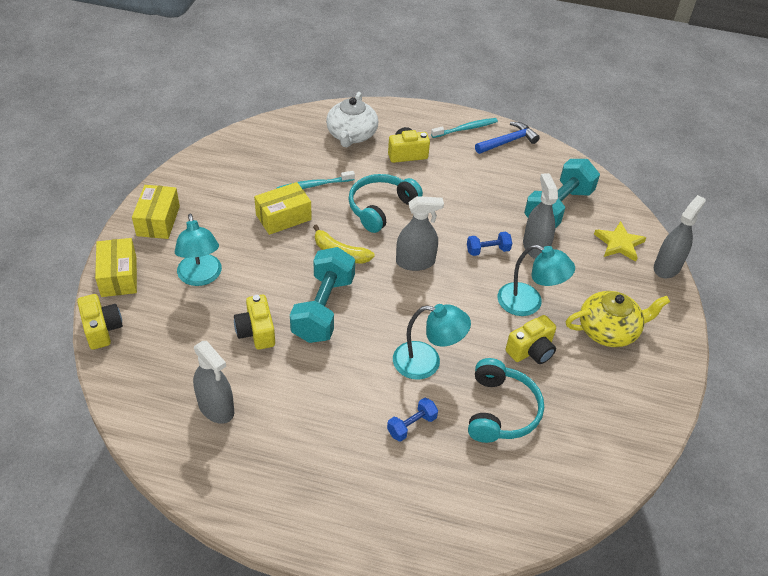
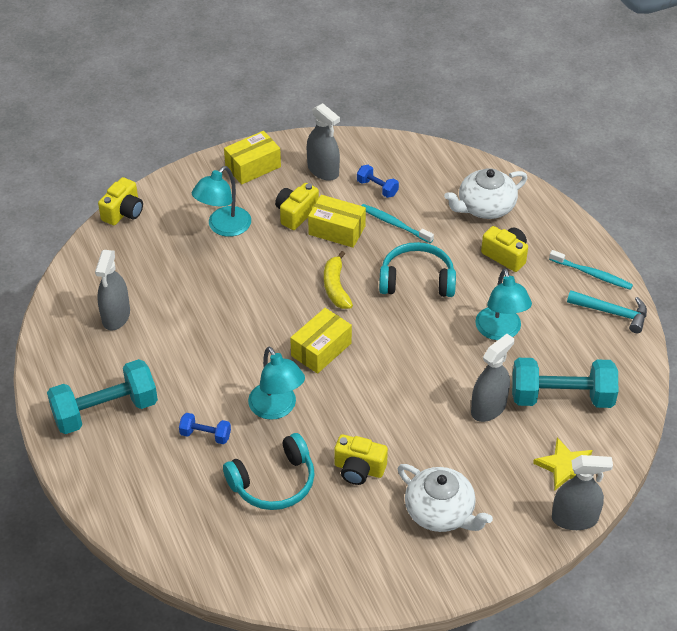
camera: 55 degrees right, 0 degrees up
(119, 276) = (178, 186): yellow box -> yellow box (321, 349)
(256, 332) = (204, 292): yellow camera -> yellow camera (296, 214)
(323, 308) = (267, 314): turquoise dumbbell -> turquoise dumbbell (105, 411)
(415, 262) = (378, 339): grey spray bottle -> grey spray bottle (323, 170)
(487, 250) = (446, 377): blue dumbbell -> blue dumbbell (377, 188)
(508, 141) = (612, 313): blue hammer -> turquoise hammer
(528, 303) = (412, 439): turquoise lamp -> turquoise lamp (500, 331)
(608, 330) = (440, 512): yellow teapot -> white teapot

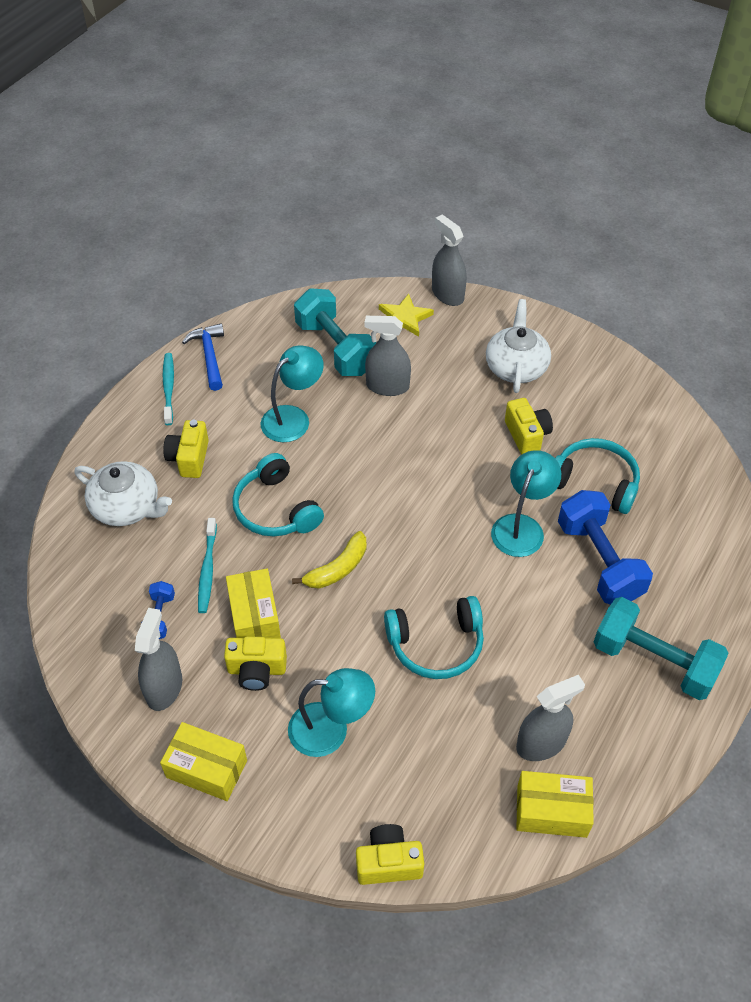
camera: 125 degrees left, 5 degrees up
(205, 435) = (599, 561): blue dumbbell -> blue dumbbell, size x2.11
(230, 305) = (436, 644): none -> turquoise headphones
(321, 349) = (426, 534): yellow box -> yellow box (551, 811)
(612, 313) = (209, 356): turquoise hammer -> blue hammer

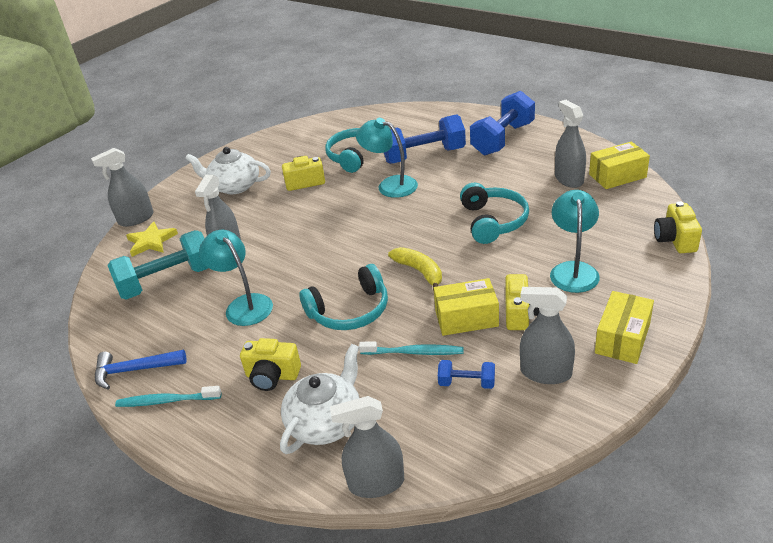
camera: 80 degrees left, 15 degrees down
(54, 551) = (376, 483): none -> grey spray bottle
(551, 811) = (617, 176): yellow box -> yellow box turned 60 degrees clockwise
(654, 661) = (502, 139): turquoise dumbbell -> blue dumbbell

